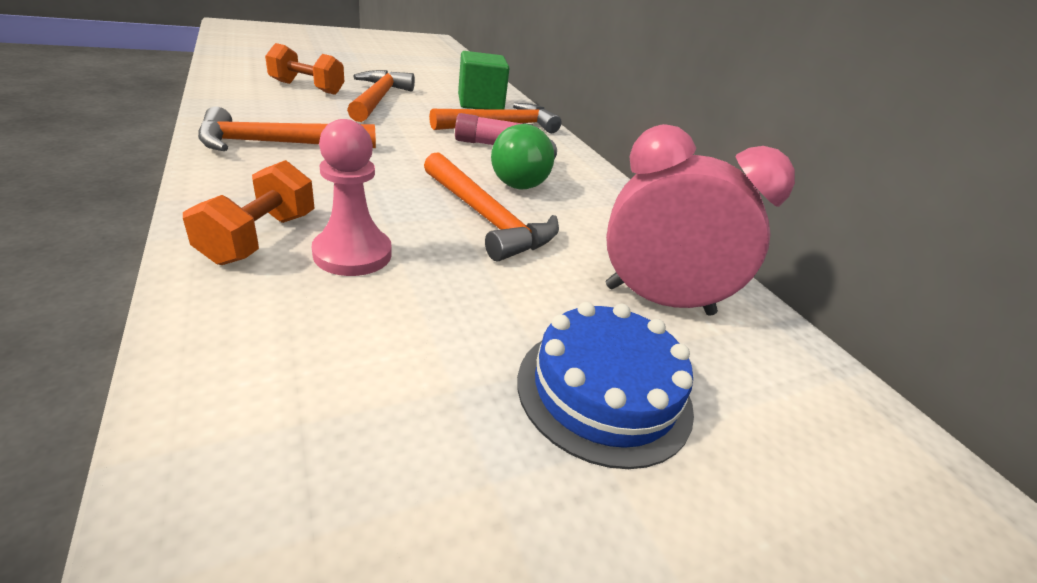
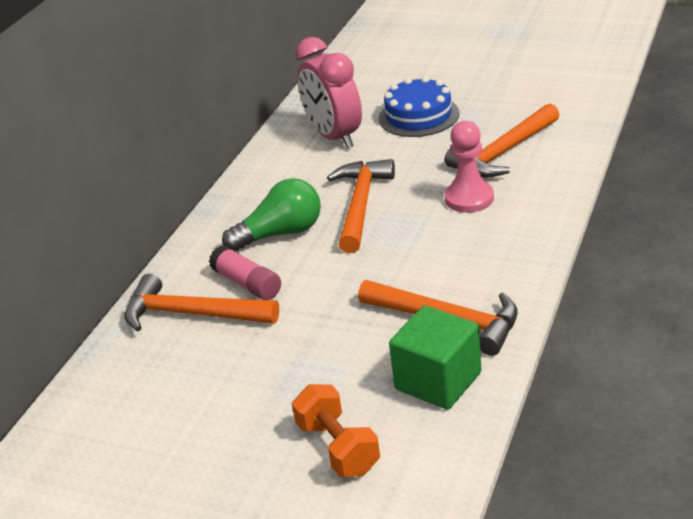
camera: 125 degrees left, 0 degrees up
(260, 238) = (514, 221): orange dumbbell -> none
(378, 99) = (271, 401): orange hammer -> orange hammer (503, 153)
(480, 103) = (148, 369): green cube -> green cube (438, 381)

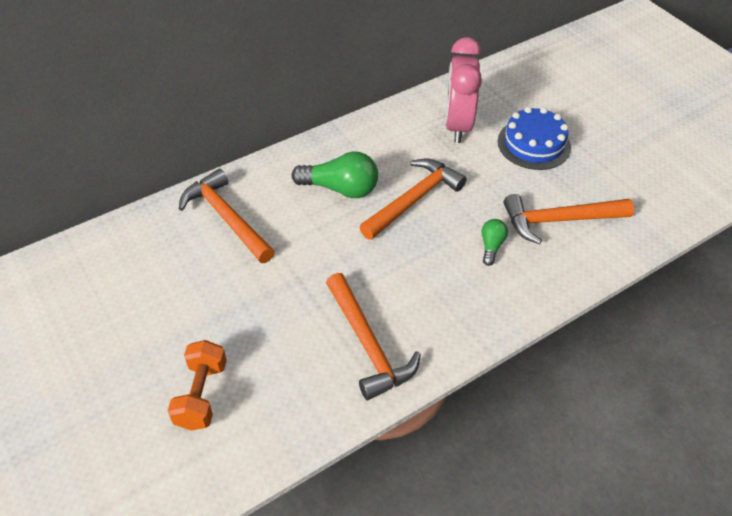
camera: 30 degrees right, 15 degrees up
(247, 284) = (280, 217): pink glue stick -> none
(438, 381) = (311, 391): green cube -> none
(469, 198) = (491, 246): pink pawn -> green light bulb

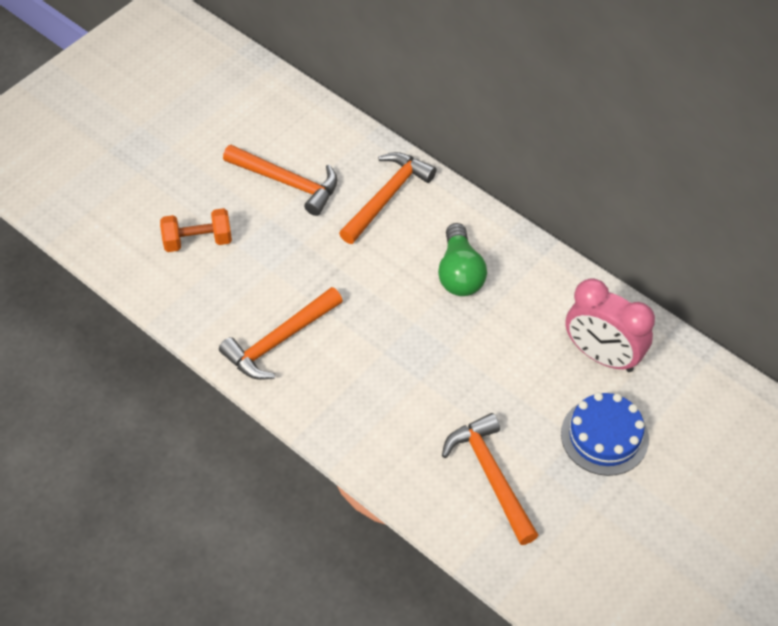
camera: 75 degrees right, 5 degrees up
(413, 199) = (469, 338): orange hammer -> orange hammer (287, 182)
(457, 125) = (602, 355): pink clock -> pink clock turned 135 degrees counterclockwise
(491, 246) = (430, 418): green light bulb -> none

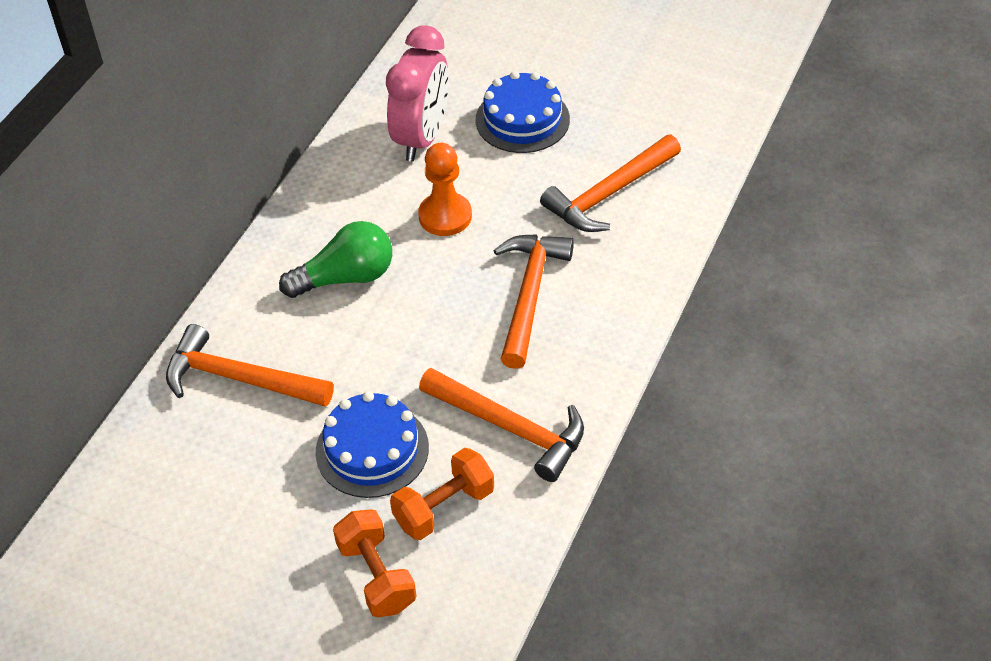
camera: 105 degrees left, 5 degrees down
(232, 287) = (444, 507): none -> orange dumbbell
(287, 182) = (239, 499): orange hammer -> orange hammer (529, 295)
(296, 258) = (372, 449): none -> blue cake
(503, 351) = (445, 216): none -> orange pawn

